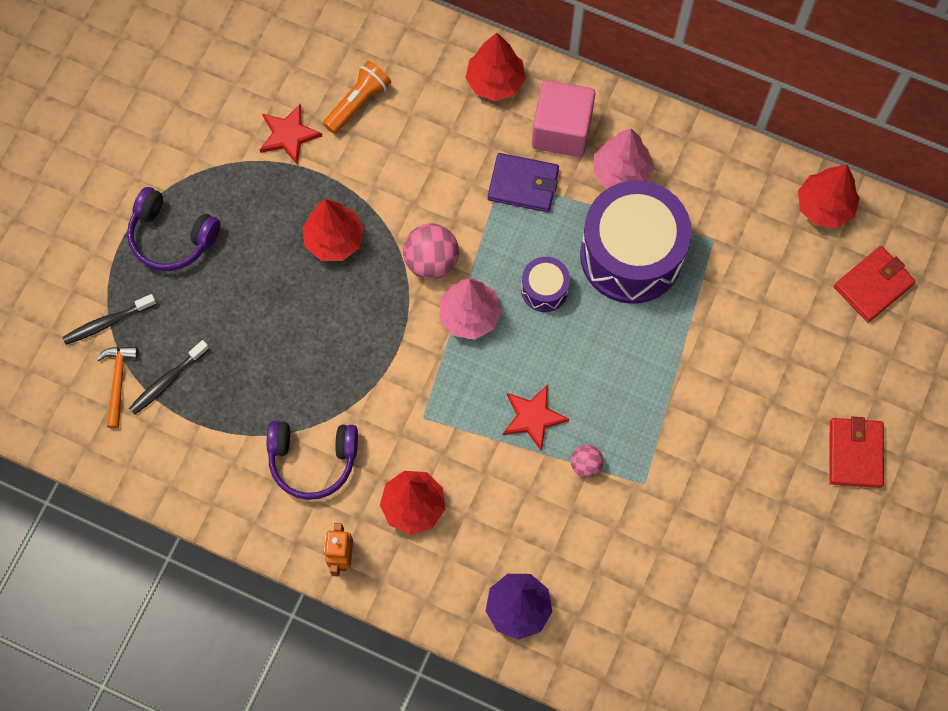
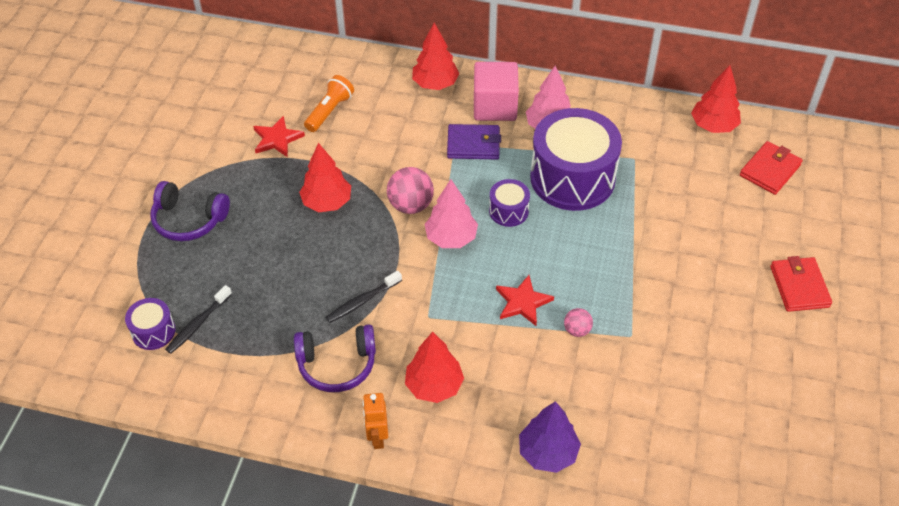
camera: 10 degrees left, 20 degrees down
(107, 322) = (139, 289): black toothbrush -> black toothbrush (362, 301)
(118, 382) = (153, 331): orange hammer -> purple drum

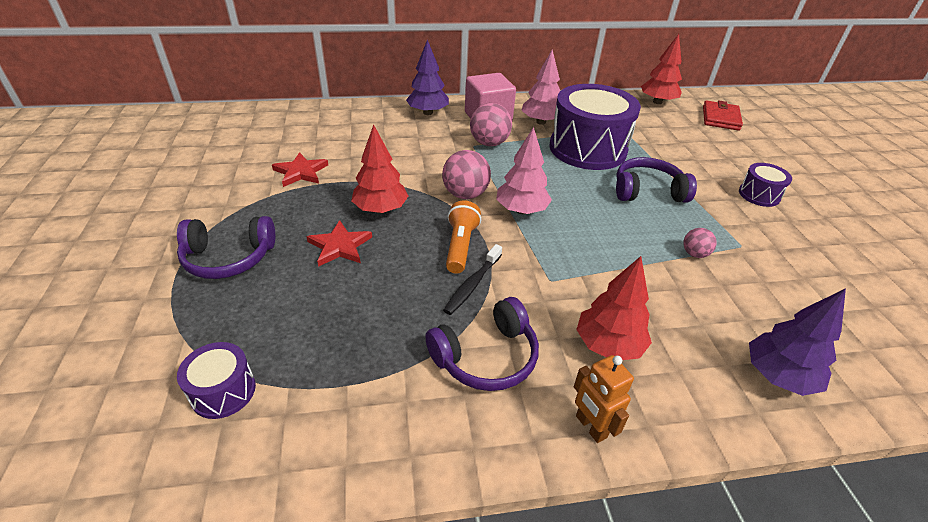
camera: 25 degrees left, 10 degrees down
(197, 324) = (284, 364): black toothbrush -> none
(329, 111) = (343, 144): orange flashlight -> orange flashlight (460, 246)
(435, 84) = (428, 112): red tree -> purple tree
(473, 144) = (489, 143): purple wallet -> pink ball
(508, 211) = (556, 180): purple drum -> purple drum (759, 195)
(522, 302) = (627, 244): red star -> red star (340, 246)
(592, 249) = (647, 191): none -> purple headphones
(799, 286) = (820, 180): red wallet -> none

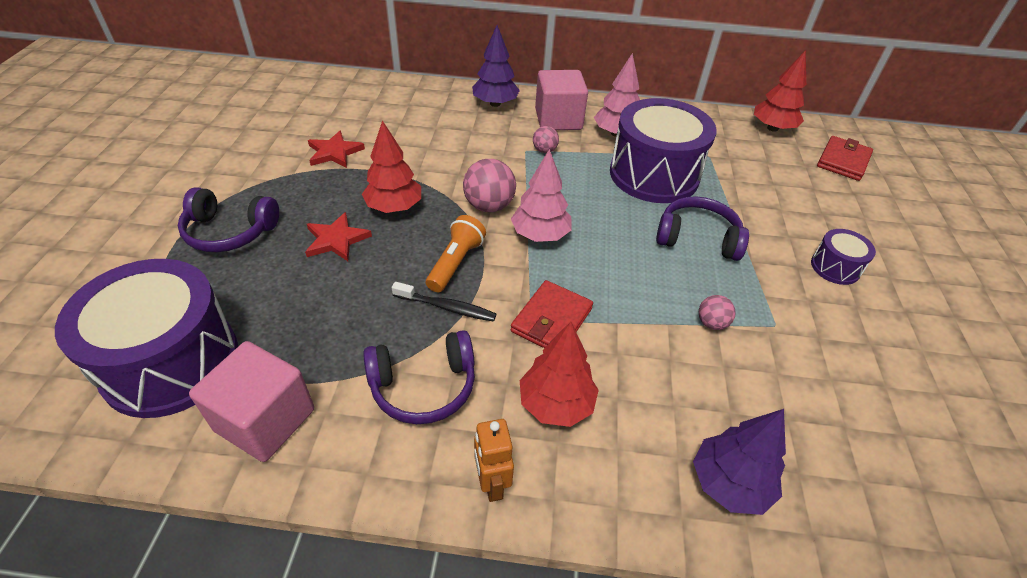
camera: 15 degrees right, 5 degrees up
(223, 391) = (171, 362): purple drum -> purple drum, size x2.19
(349, 423) = (265, 420): none -> pink cube
(472, 285) = (447, 307): black toothbrush -> black toothbrush turned 120 degrees counterclockwise
(489, 143) = (544, 150): pink ball -> pink ball, size x0.56
(567, 277) = (551, 320): none -> red wallet

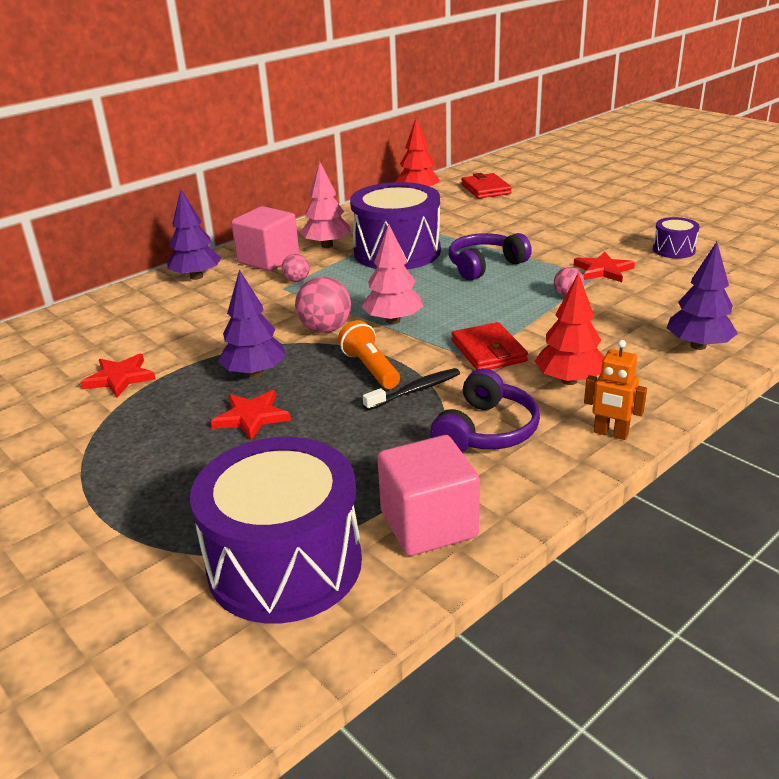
camera: 45 degrees left, 15 degrees down
(229, 232) = (141, 476): purple headphones -> none
(394, 207) = (255, 373): red tree -> purple tree
(794, 325) = (603, 270): none -> red star
(835, 267) = (573, 236): purple drum -> purple drum (673, 250)

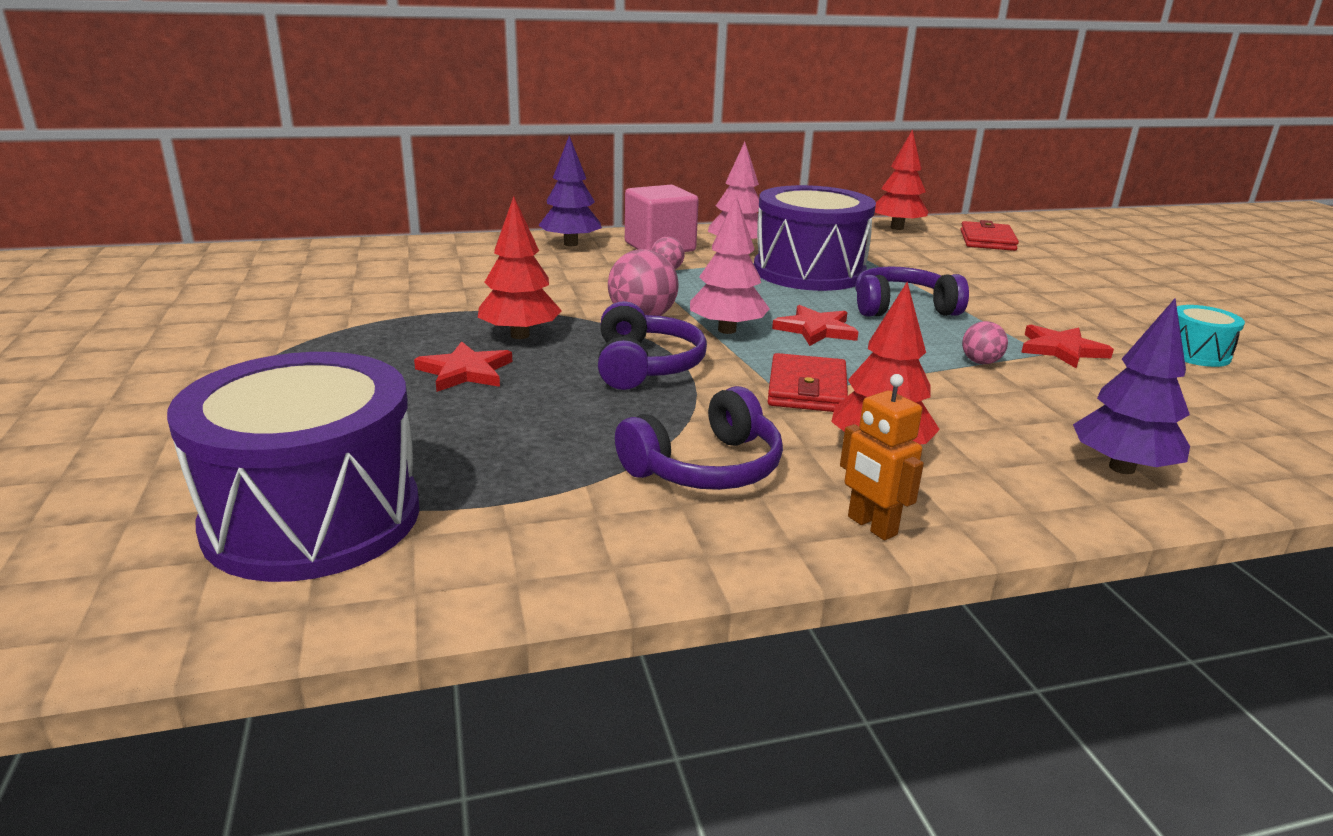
camera: 25 degrees right, 5 degrees down
(120, 378) = (391, 303): red star -> red star (816, 330)
(255, 373) = (520, 335): purple tree -> red tree
(370, 368) = (645, 366): orange flashlight -> purple headphones
(415, 390) = (670, 401): black toothbrush -> none
(428, 524) = (514, 539): pink cube -> none
(673, 250) = (1196, 354): purple drum -> turquoise drum

